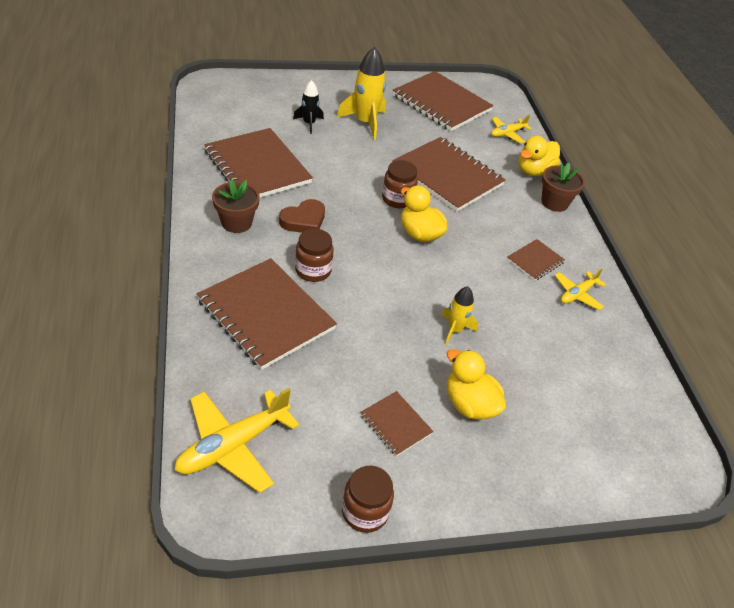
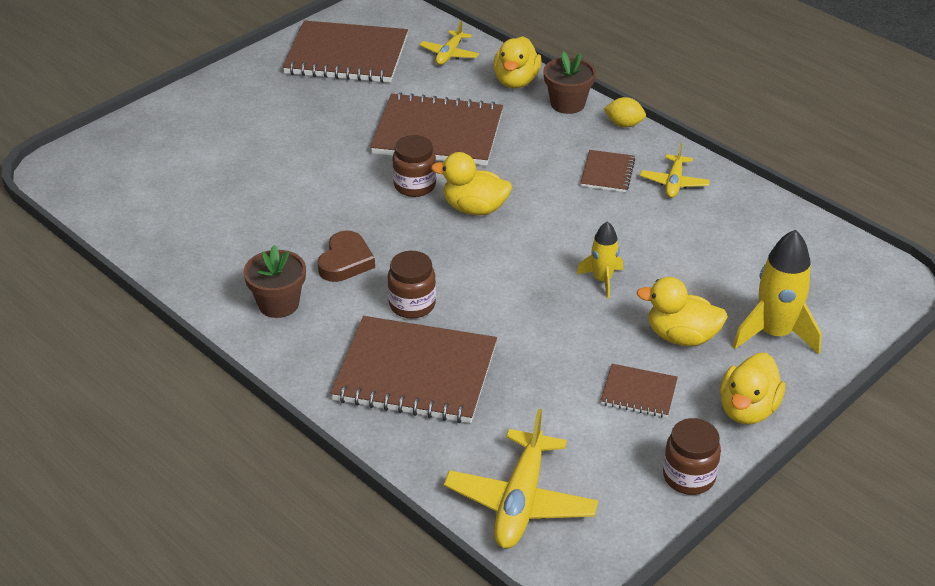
camera: 30 degrees left, 5 degrees down
(257, 167) = (229, 234): brown notebook -> none
(309, 123) = (229, 155): black rocket -> none
(365, 122) = (289, 121): yellow rocket -> yellow rocket (774, 333)
(462, 491) = (747, 409): none -> yellow duck
(581, 236) = (624, 124): none -> yellow lemon

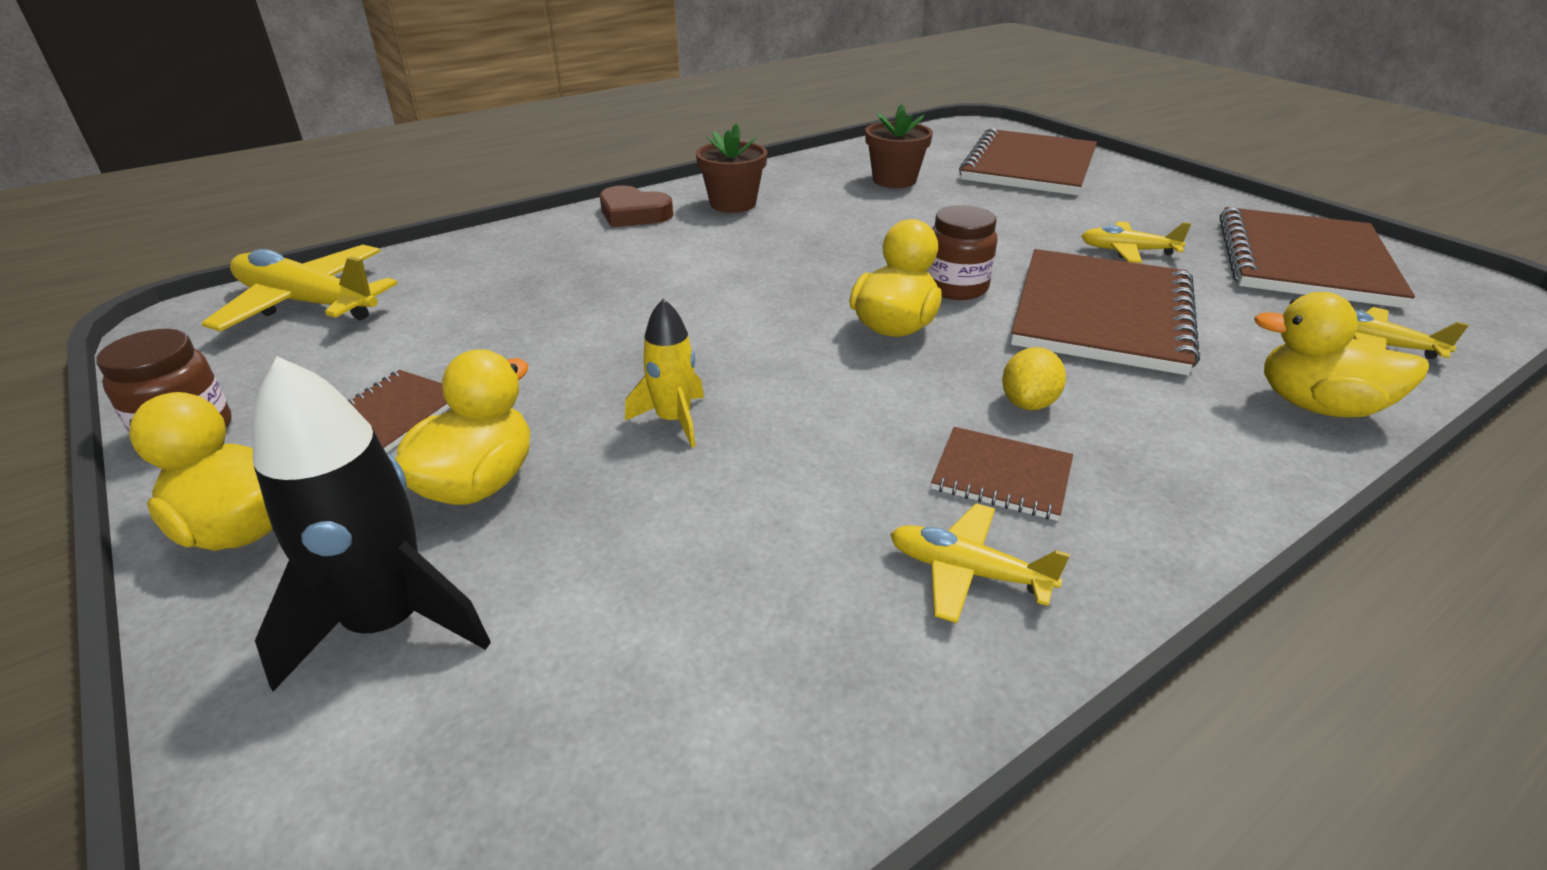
camera: 100 degrees right, 5 degrees down
(343, 116) = (1127, 251): none -> yellow plane
(345, 261) = (795, 237): brown heart -> brown heart (633, 214)
(412, 305) = (694, 269): brown jar -> none
(415, 373) = (569, 262): brown notebook -> brown notebook (1028, 166)
(567, 104) = (1259, 460): brown flower pot -> brown flower pot (894, 180)
(624, 124) = (1204, 532): yellow lemon -> yellow lemon (1028, 403)
(774, 333) = (388, 622): yellow rocket -> black rocket

